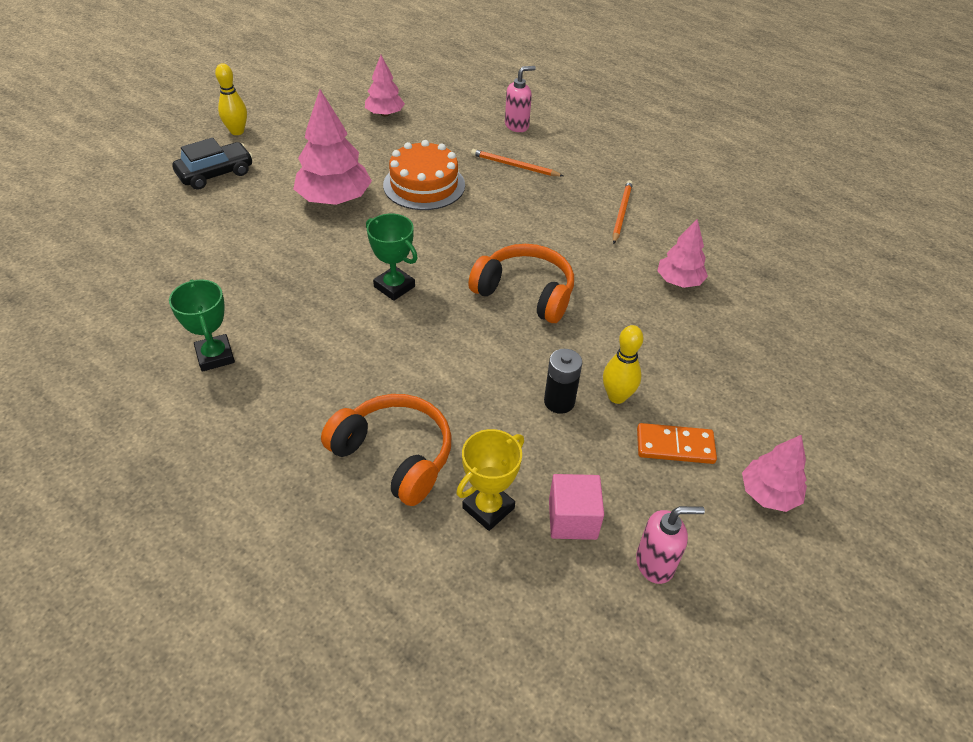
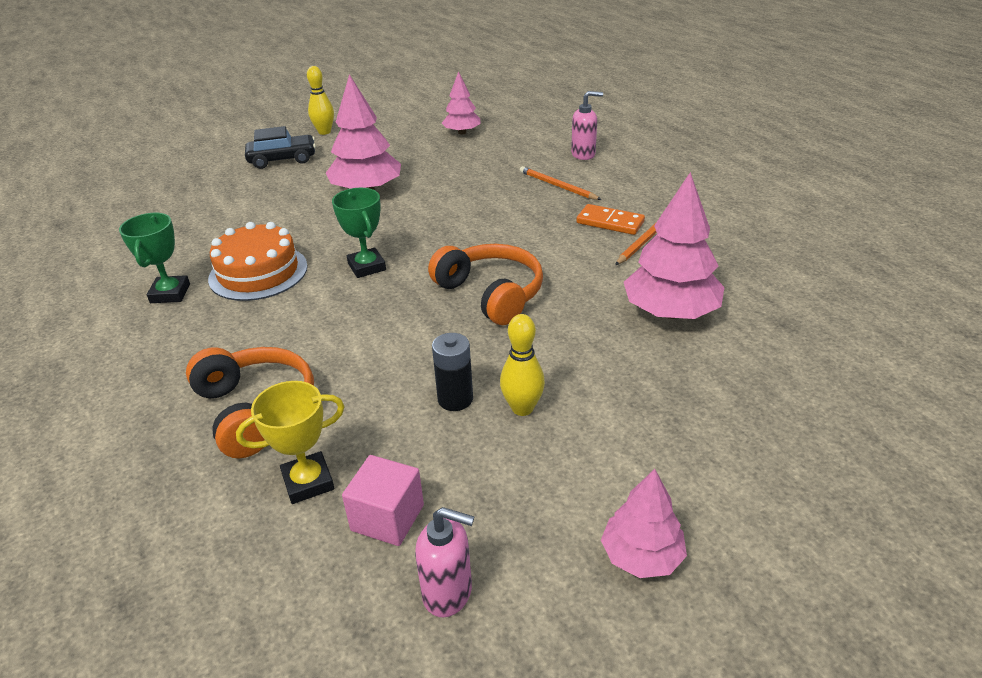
camera: 25 degrees right, 10 degrees down
(424, 185) = (457, 190): orange cake -> orange cake (258, 272)
(675, 446) = (556, 474): orange domino -> orange domino (610, 222)
(679, 281) = (670, 312): pink tree -> pink tree, size x1.67

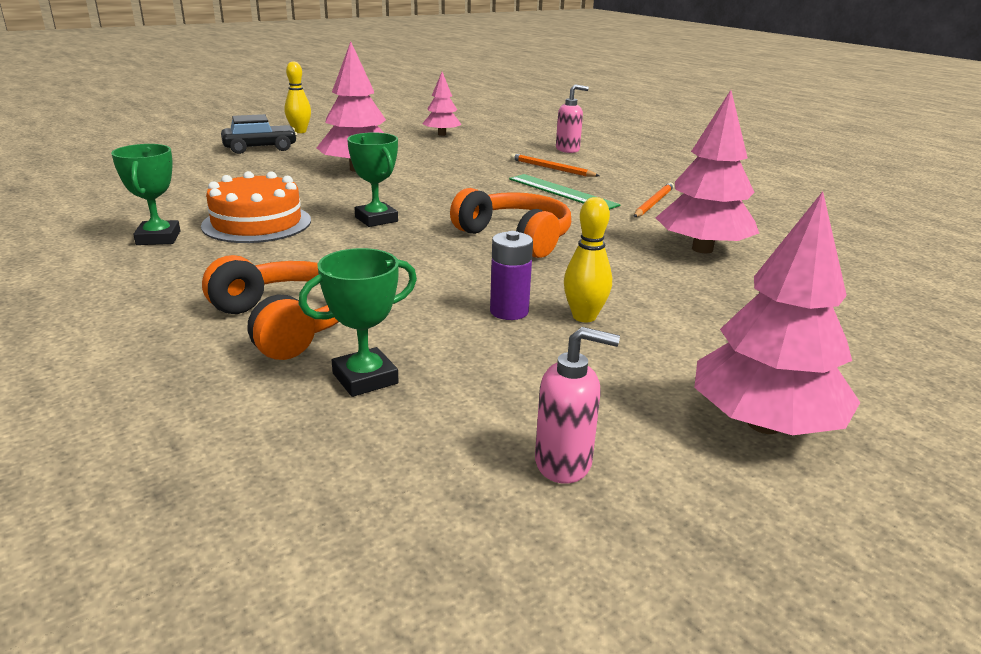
camera: 10 degrees left, 10 degrees down
(308, 482) = (365, 378): yellow trophy -> green trophy
(387, 517) = (469, 404): pink cube -> none
(455, 399) = (509, 311): black battery -> purple battery
(557, 223) = (562, 192): none -> green ruler
(610, 222) = (614, 191): orange domino -> none
(642, 556) = (764, 424): pink tree -> pink tree, size x1.67

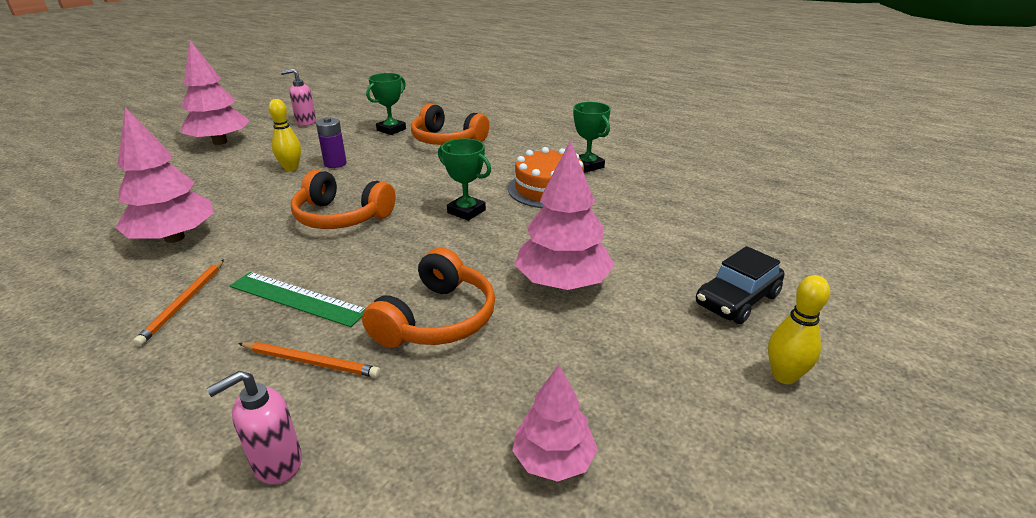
camera: 160 degrees right, 5 degrees up
(463, 170) = (437, 319): none -> orange headphones

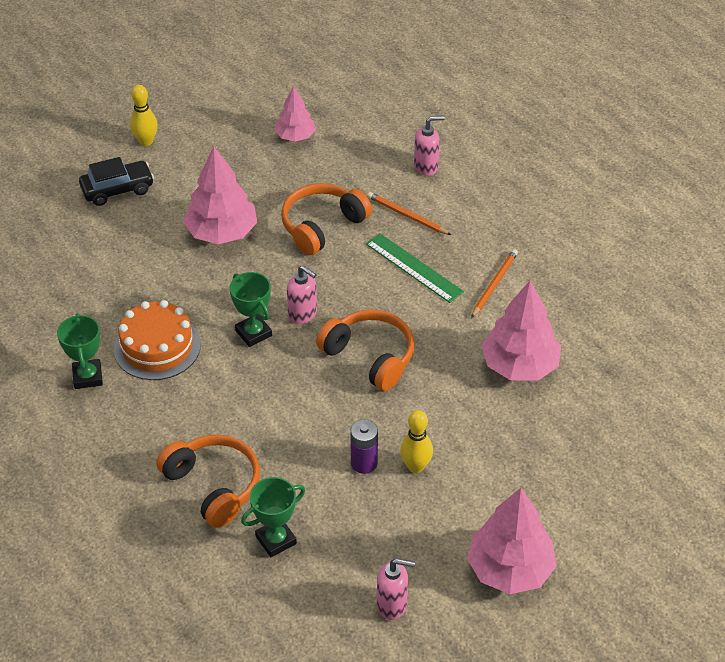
camera: 160 degrees left, 15 degrees up
(423, 233) = (303, 314): none -> pink soap dispenser

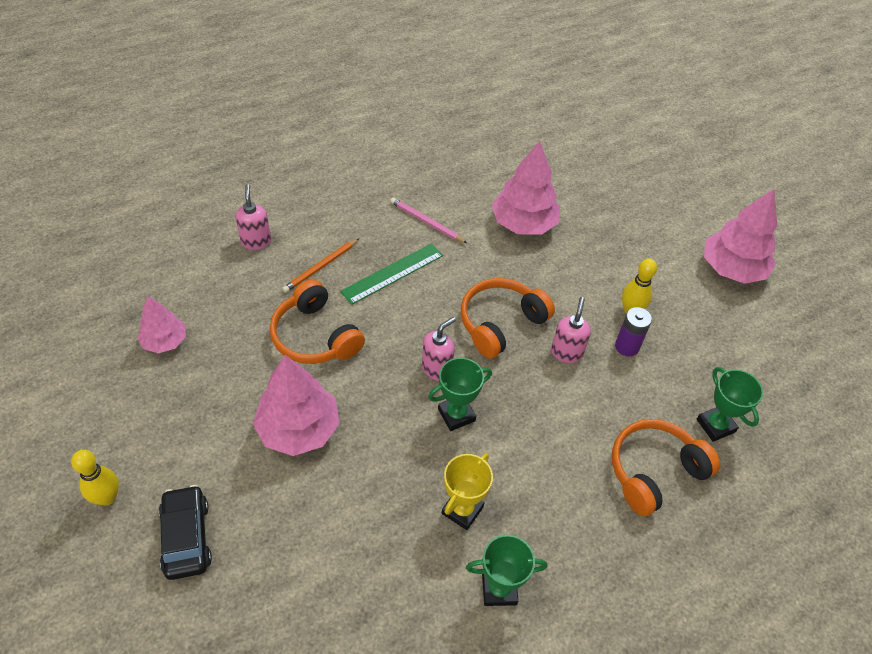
camera: 85 degrees left, 5 degrees up
(157, 346) = (462, 510): orange cake -> yellow trophy
(392, 605) = (774, 349): pink soap dispenser -> pink soap dispenser (566, 352)
(494, 284) = (426, 222): orange pencil -> pink pencil

